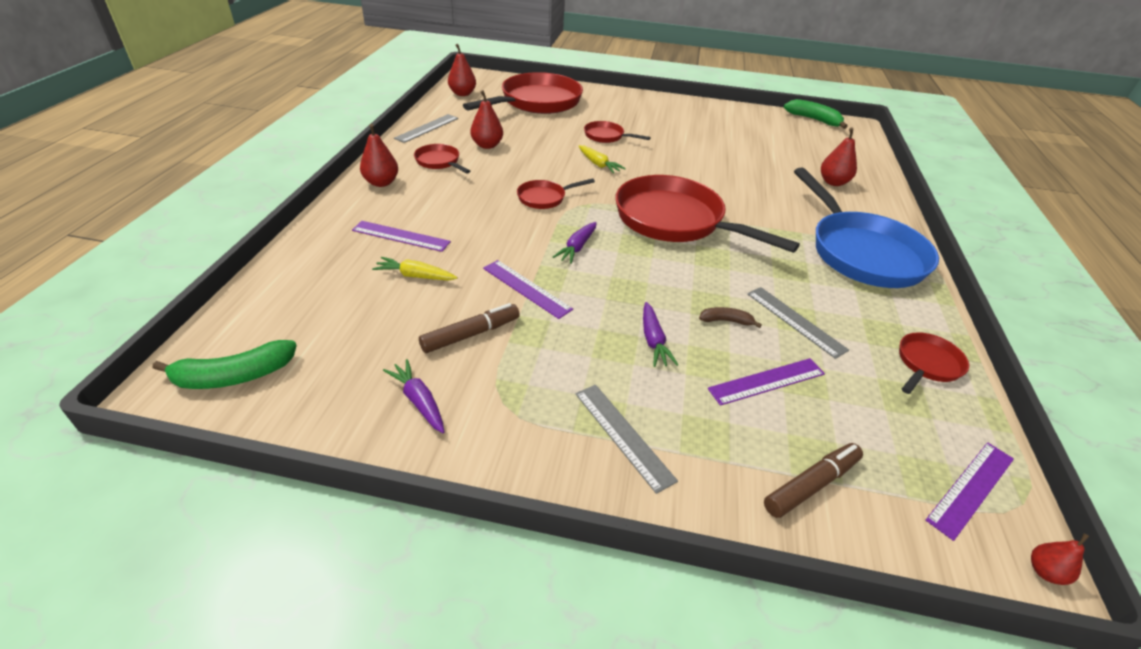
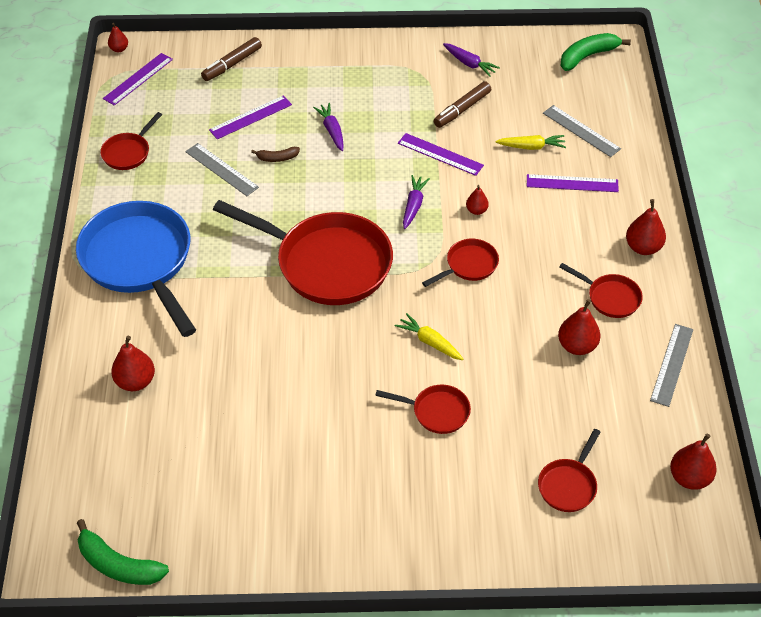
camera: 170 degrees right, 10 degrees up
(514, 232) = (476, 210): none -> red pear
(537, 102) = (568, 485): red pan -> red pan, size x0.46
(623, 435) = (342, 69): grey ruler -> grey ruler (581, 131)

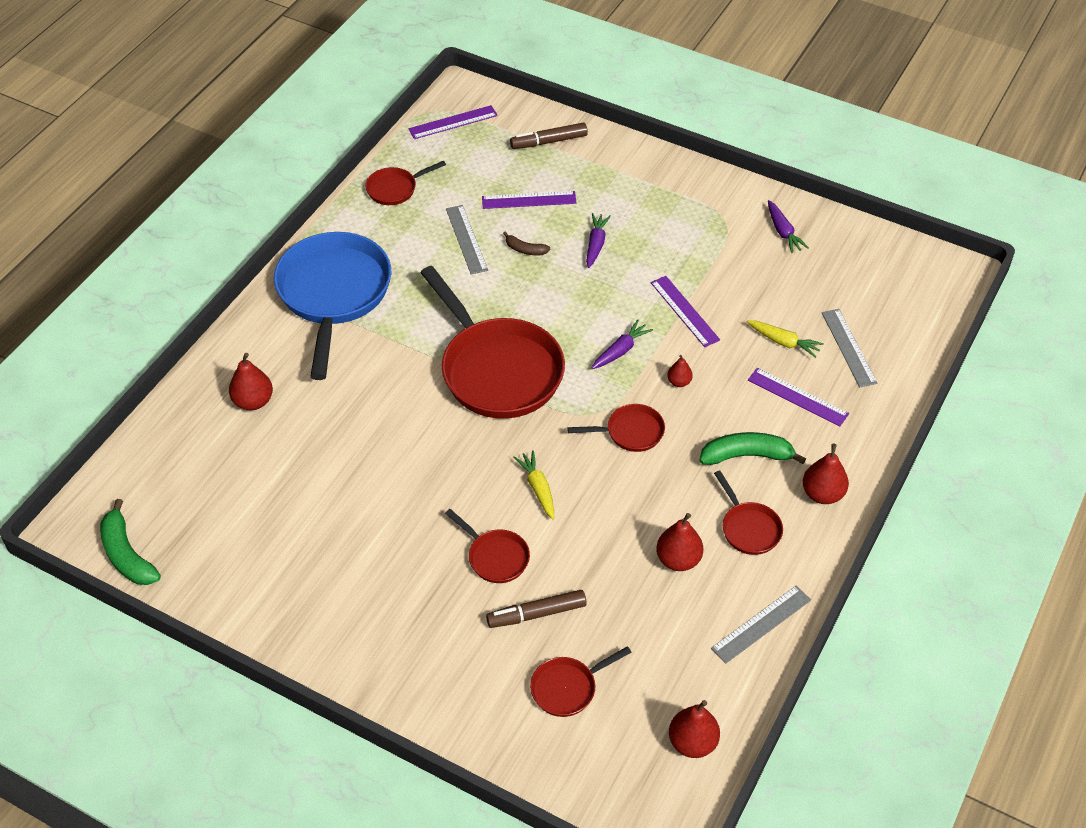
camera: 30 degrees right, 0 degrees up
(119, 49) = (456, 87): red pear -> none
(462, 109) = (740, 275): brown marker -> brown marker (536, 614)
(587, 56) = (915, 273): green banana -> green banana (746, 455)

